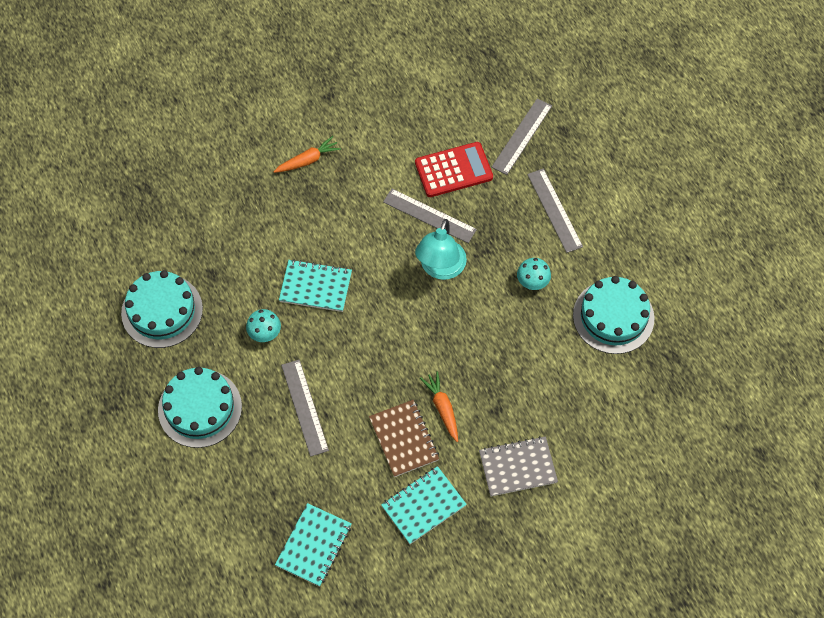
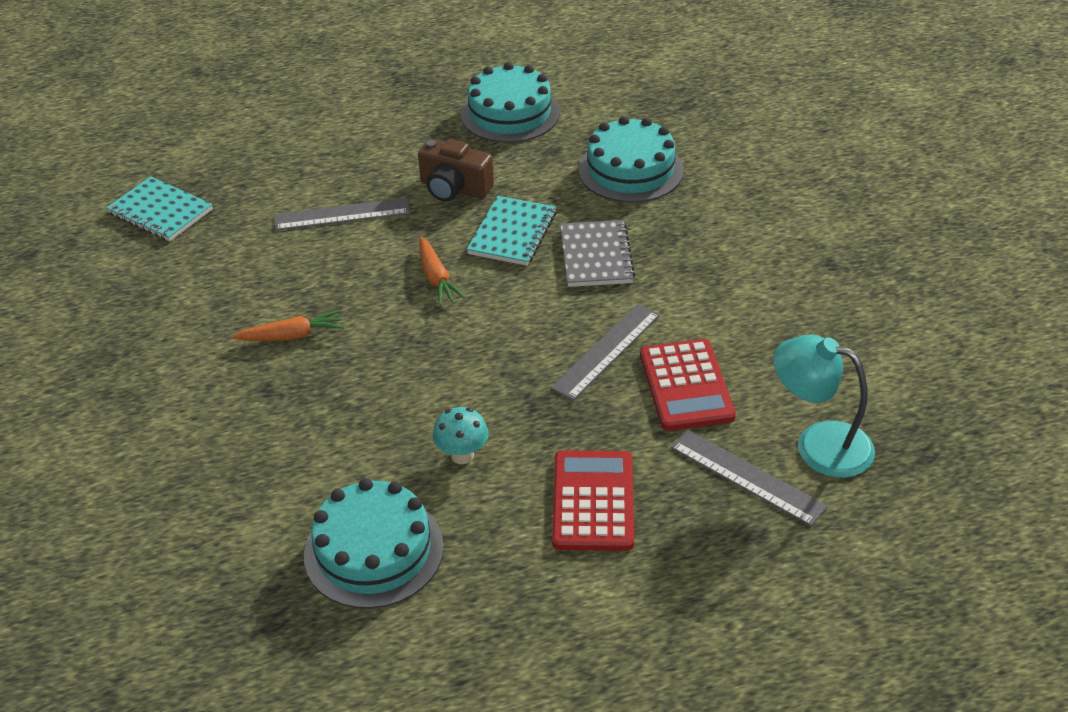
camera: 100 degrees right, 20 degrees down
(200, 408) = (372, 136): turquoise cake -> turquoise cake (630, 170)
(265, 334) = (454, 188): turquoise mushroom -> brown camera
(308, 160) = (717, 238): orange carrot -> orange carrot (436, 278)
(404, 439) = (262, 296): brown notebook -> none
(423, 506) = (163, 305): turquoise notebook -> none
(440, 268) = (513, 354): turquoise lamp -> turquoise lamp (818, 444)
(517, 467) = (172, 402): grey notebook -> grey notebook (596, 256)
(554, 210) = (593, 501): grey ruler -> red calculator

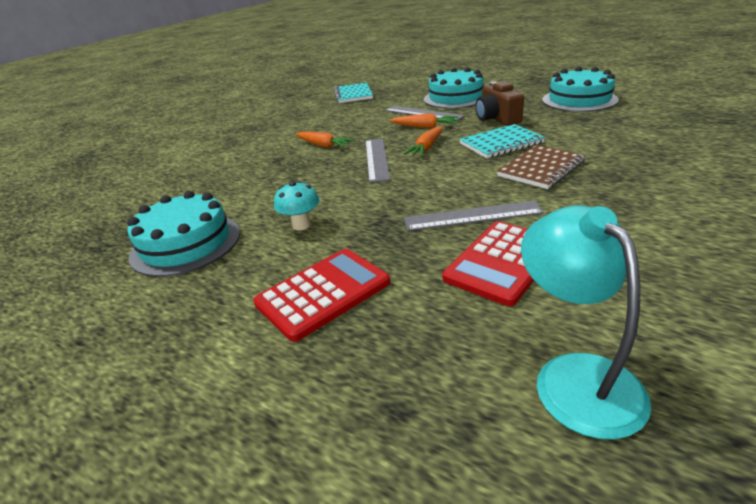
camera: 50 degrees right, 10 degrees down
(382, 241) = (425, 127): none -> orange carrot
(596, 256) = (541, 169): grey notebook -> brown notebook
(630, 170) = (631, 138): turquoise cake -> turquoise cake (455, 98)
(747, 477) = (460, 355): grey ruler -> grey ruler (376, 159)

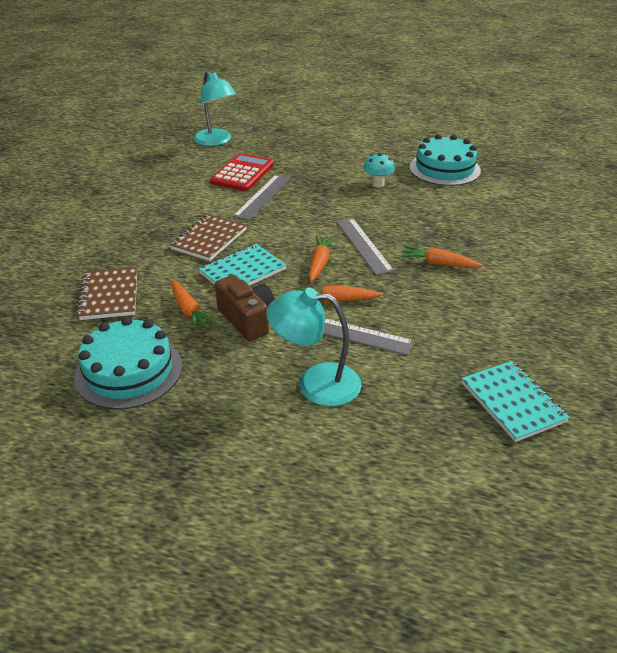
camera: 160 degrees right, 5 degrees up
(323, 293) = (332, 154): red calculator -> none
(455, 98) = (315, 383): turquoise cake -> turquoise lamp
(472, 216) = (262, 197): grey ruler -> grey ruler turned 45 degrees counterclockwise
(546, 122) = (189, 311): none -> orange carrot
(626, 130) = (109, 295): none -> brown notebook

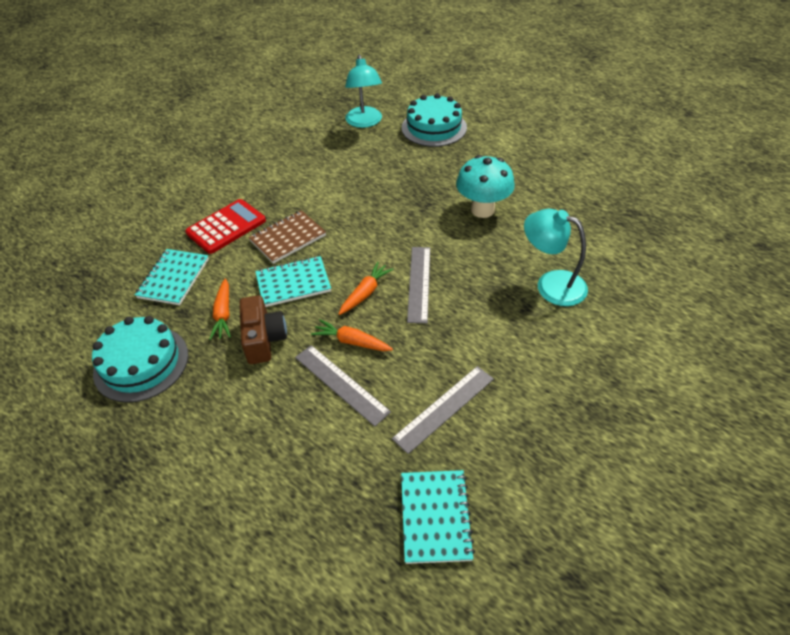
camera: 25 degrees right, 10 degrees up
(109, 295) = (173, 278): brown notebook -> turquoise notebook
(242, 173) = (364, 167): red calculator -> red calculator (226, 227)
(262, 197) = (364, 199): grey ruler -> grey ruler (444, 408)
(315, 383) = (275, 429): turquoise lamp -> turquoise lamp (551, 284)
(377, 184) = (482, 210): turquoise mushroom -> turquoise mushroom, size x1.75
(438, 264) = (476, 326): orange carrot -> none
(444, 169) = (564, 206): turquoise cake -> turquoise cake (434, 127)

